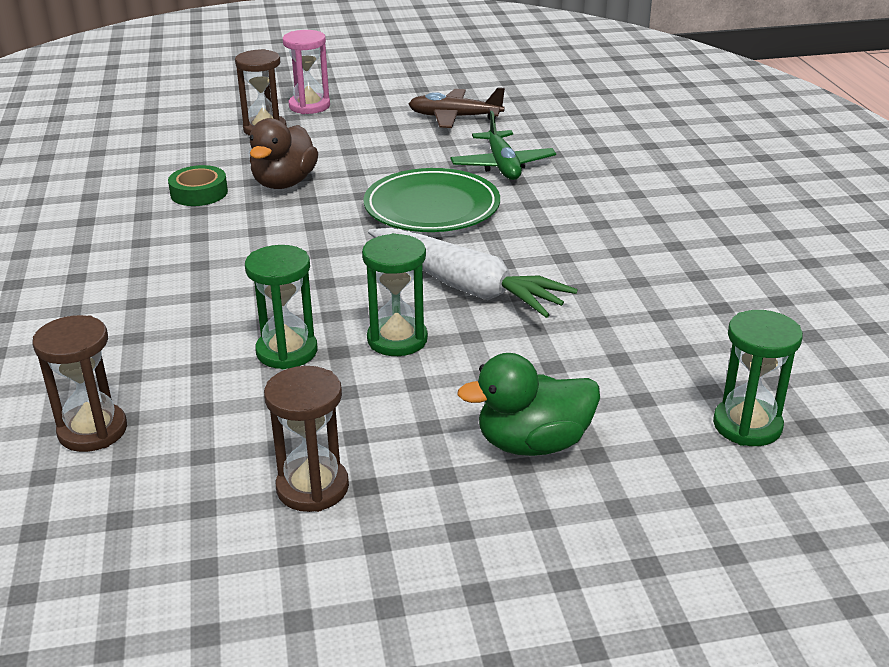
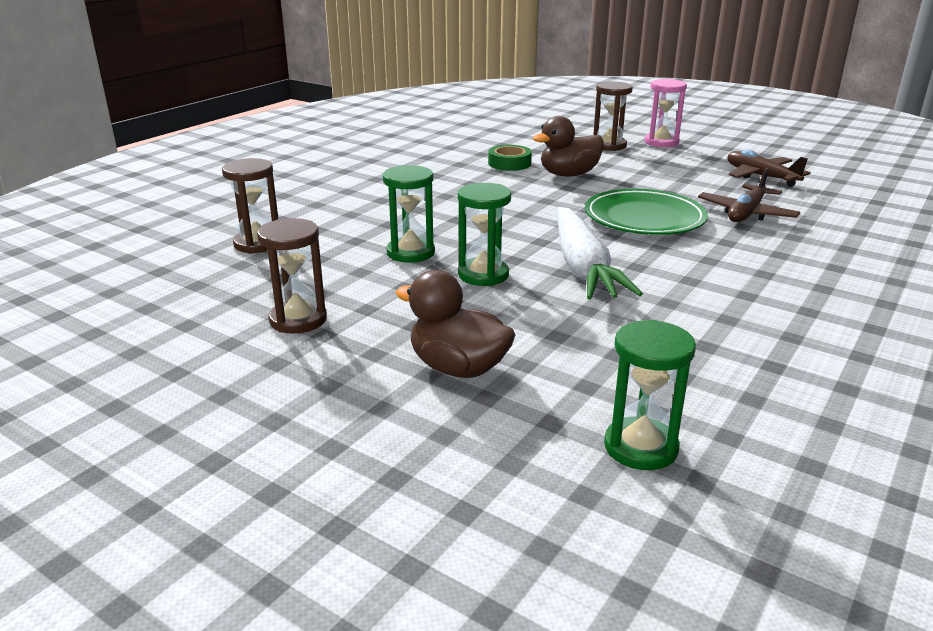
camera: 45 degrees right, 5 degrees down
(502, 165) = (746, 213): green plane -> brown plane
(533, 443) = (458, 368): green duck -> brown duck

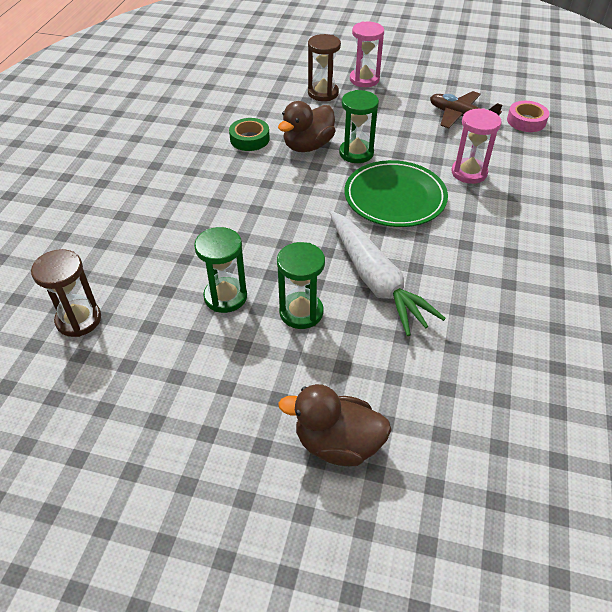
camera: 20 degrees left, 20 degrees up
(298, 320) = (175, 421): brown hourglass -> none
(640, 447) = (507, 494): green hourglass -> green hourglass (356, 153)
(746, 213) = (469, 173): brown plane -> pink hourglass
(843, 189) = (526, 121): none -> pink tape

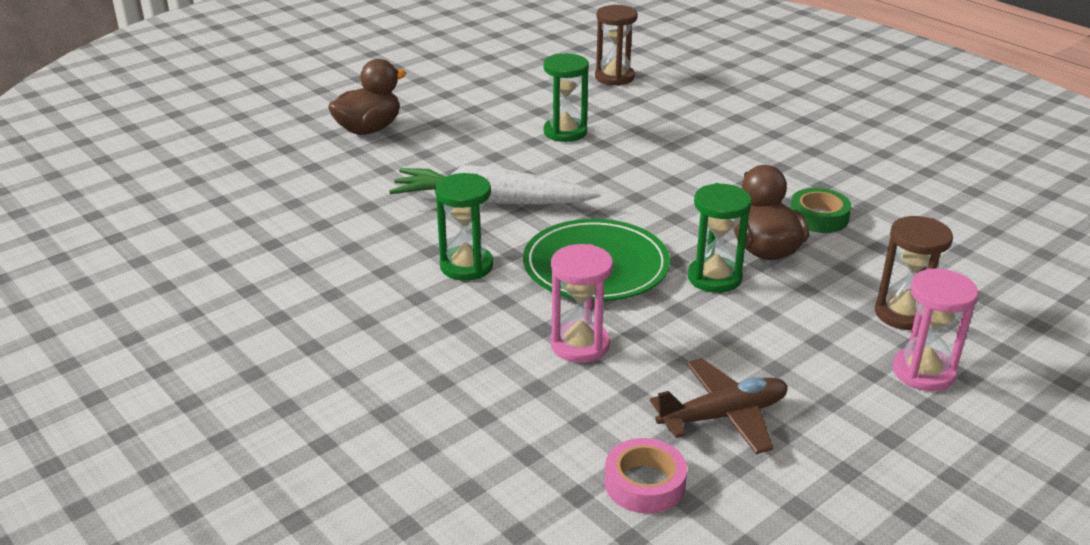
camera: 125 degrees right, 15 degrees down
(301, 312) = (502, 156): green hourglass -> green hourglass (466, 266)

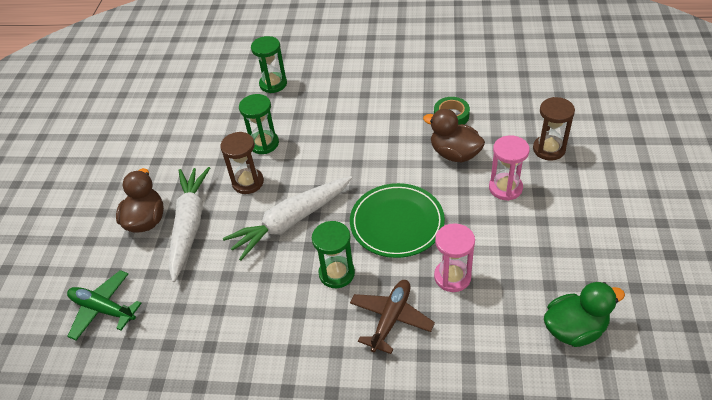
camera: 40 degrees left, 15 degrees up
(239, 167) = (103, 309): none -> green plane
(397, 153) = (189, 225): none -> white carrot
(614, 77) = (238, 85): brown hourglass -> brown hourglass (248, 182)
(644, 483) = (574, 329): pink tape -> green duck
(714, 278) = (455, 188): green hourglass -> green hourglass (273, 84)
(723, 416) = (556, 265): brown plane -> brown plane (391, 319)
(923, 372) = (592, 176): pink hourglass -> pink hourglass (505, 188)

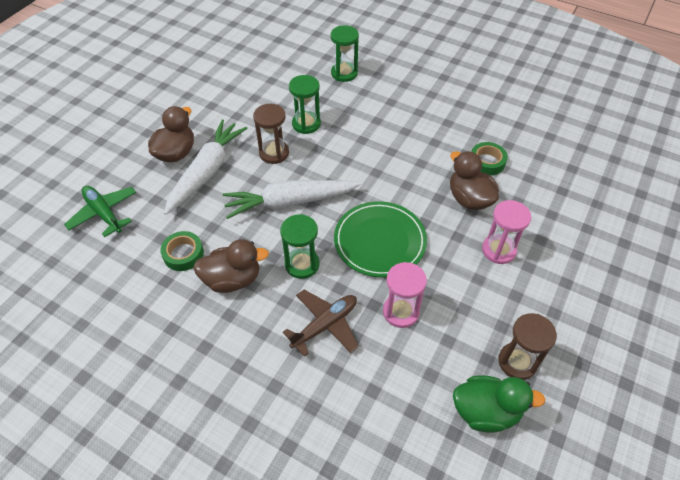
camera: 20 degrees right, 5 degrees up
(212, 313) = (183, 254): none -> green tape
(277, 316) = (232, 279): none -> brown duck
(549, 149) = (563, 230): brown hourglass -> brown hourglass (517, 362)

